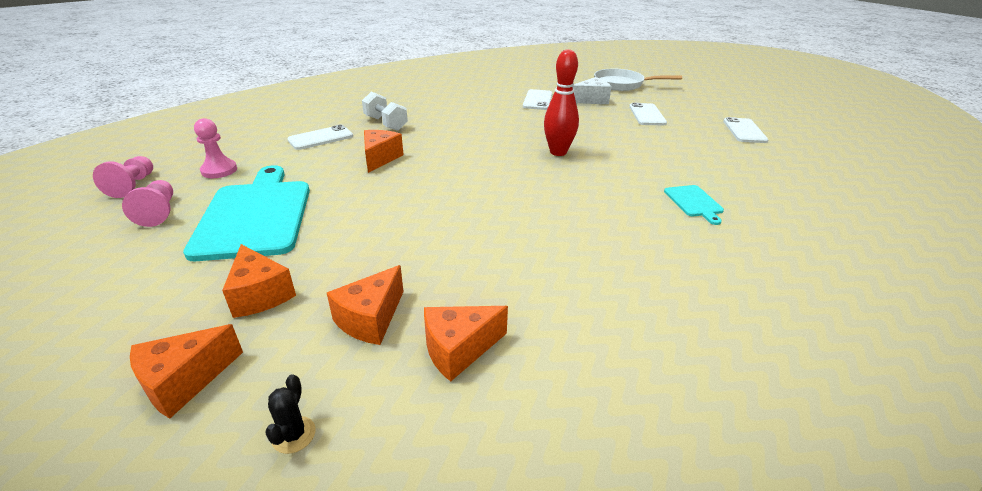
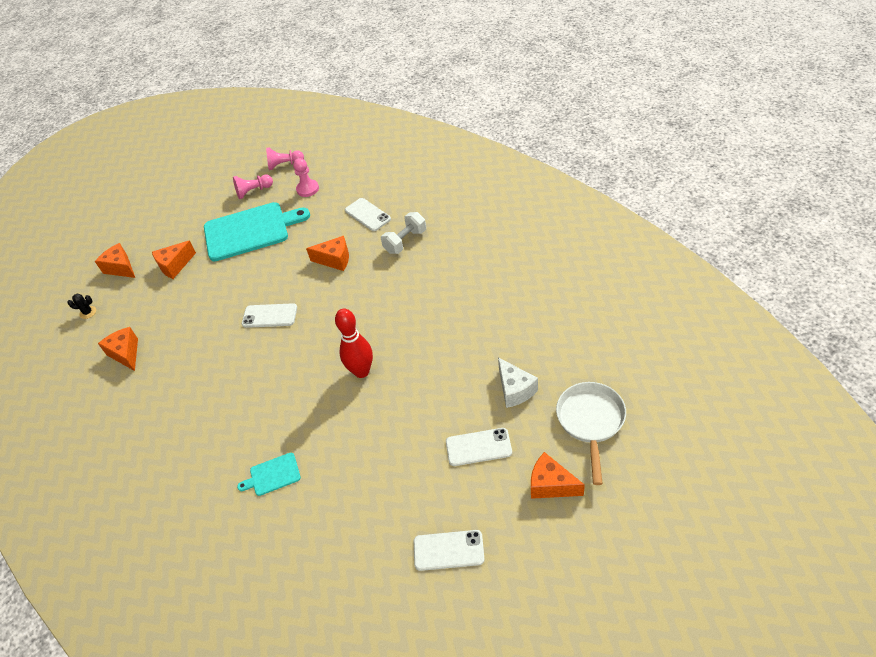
camera: 90 degrees right, 15 degrees up
(371, 319) = (151, 314): orange cheese -> orange cheese (551, 485)
(537, 100) = (499, 339): white phone -> white phone (269, 316)

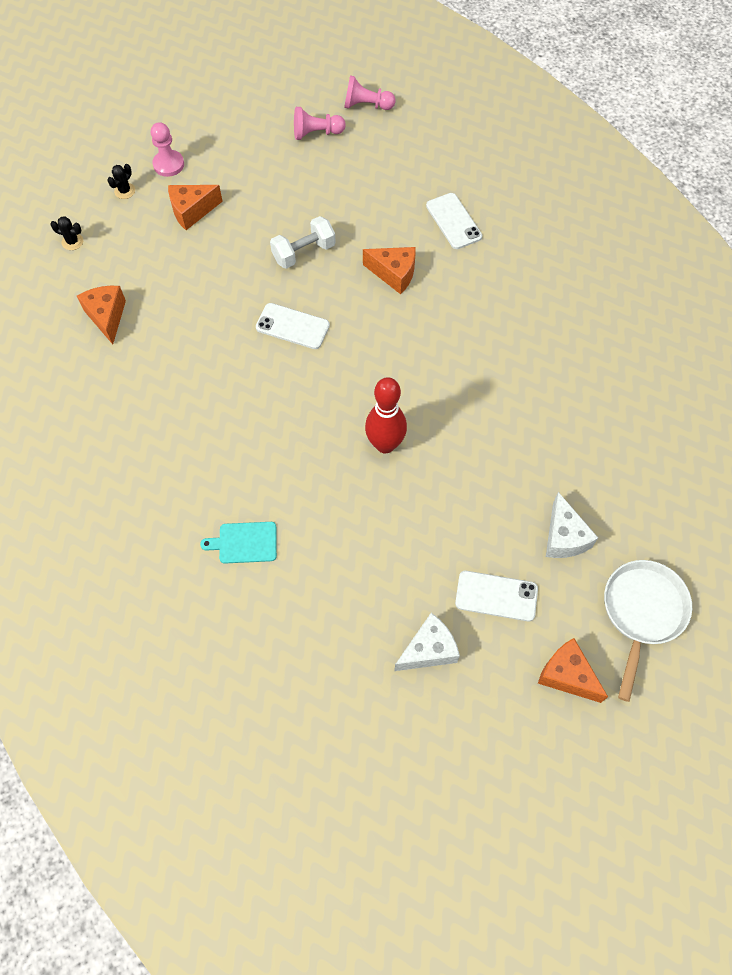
camera: 10 degrees right, 15 degrees up
(121, 268) = (125, 191): orange cheese -> black cactus
(250, 231) = (298, 193): turquoise cutting board -> none
(307, 189) = (387, 154): pink pawn -> pink pawn (168, 164)
(405, 241) = (490, 278): white dumbbell -> white dumbbell (304, 252)
(439, 503) = (428, 650): none -> white cheese
(448, 550) = (422, 711): white phone -> none

